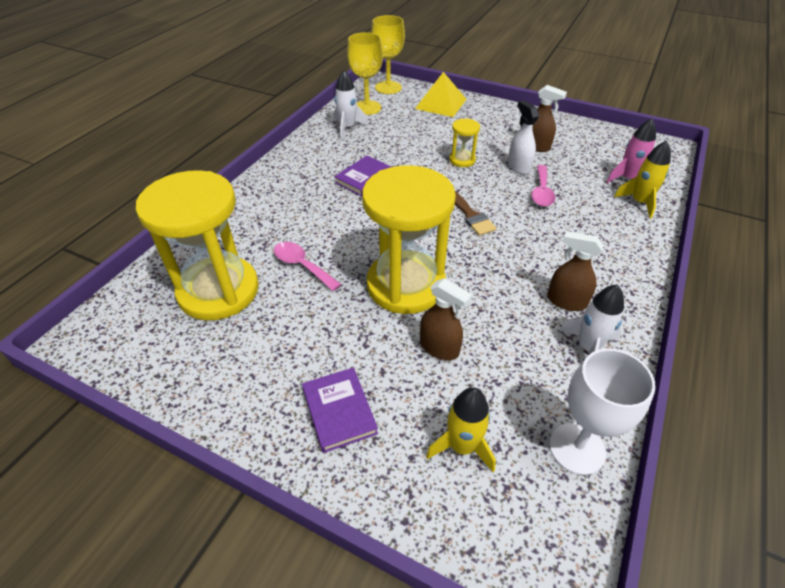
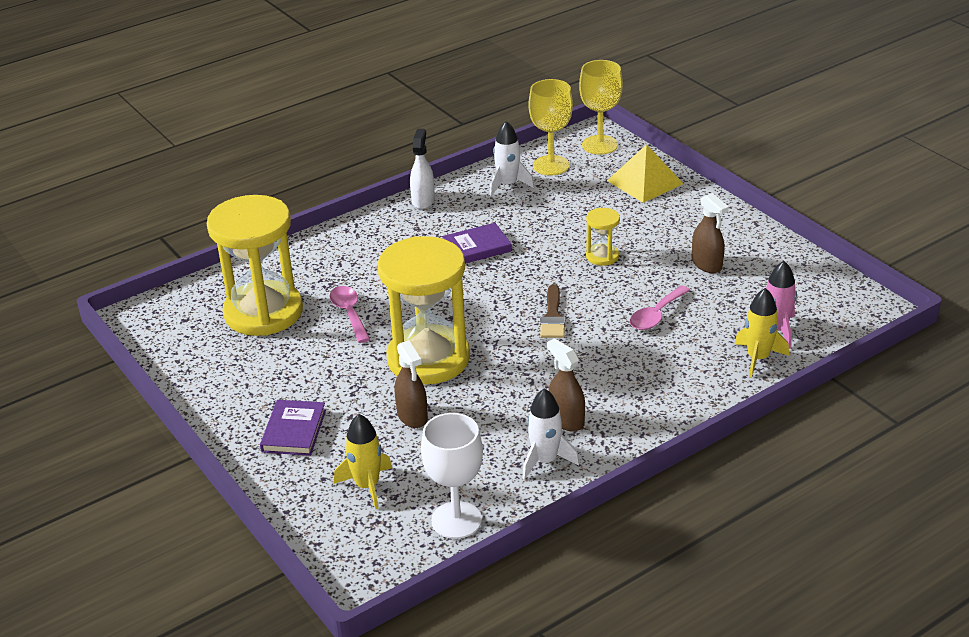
camera: 30 degrees right, 10 degrees down
(518, 166) = (660, 281): white spray bottle -> white spray bottle (423, 200)

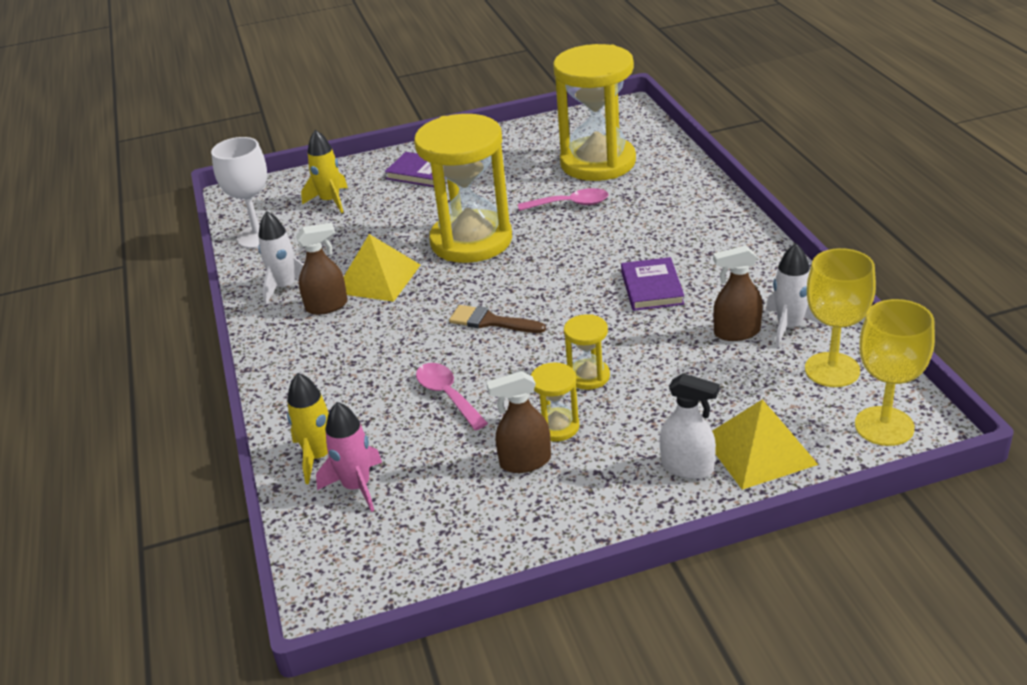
camera: 110 degrees right, 0 degrees up
(412, 416) = (396, 226): brown spray bottle -> brown spray bottle (736, 332)
(423, 200) = (771, 261): white spray bottle -> white spray bottle (687, 467)
(510, 401) = (377, 278): none -> yellow pyramid
(664, 259) = (557, 427): none -> yellow hourglass

